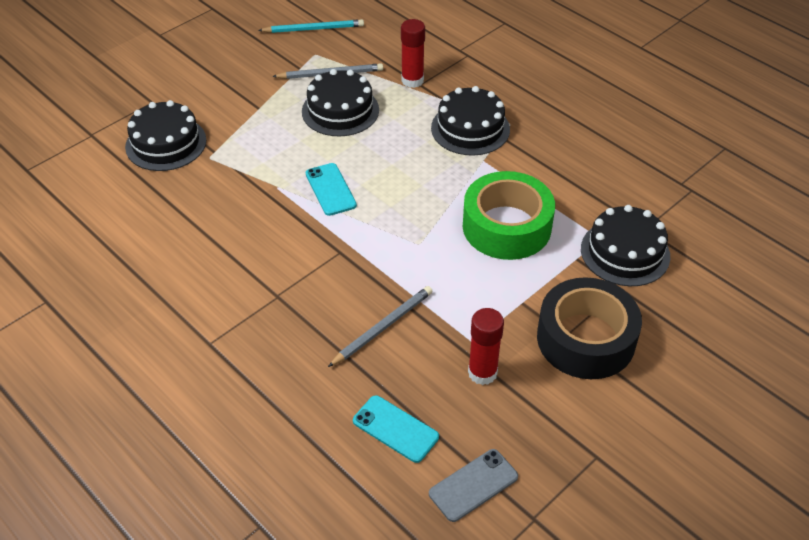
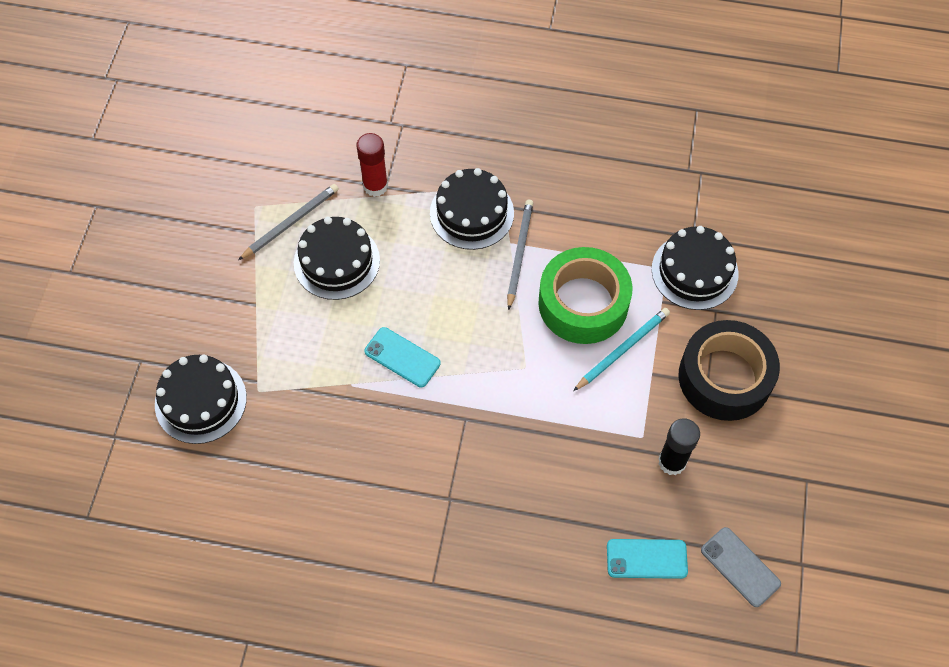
camera: 35 degrees left, 15 degrees up
(313, 29) = (226, 175): turquoise pencil -> turquoise pencil (622, 350)
(382, 327) = (562, 471): grey pencil -> grey pencil (519, 254)
(473, 485) = (740, 567): grey phone -> grey phone turned 60 degrees counterclockwise
(482, 373) = (672, 462): red glue stick -> black glue stick

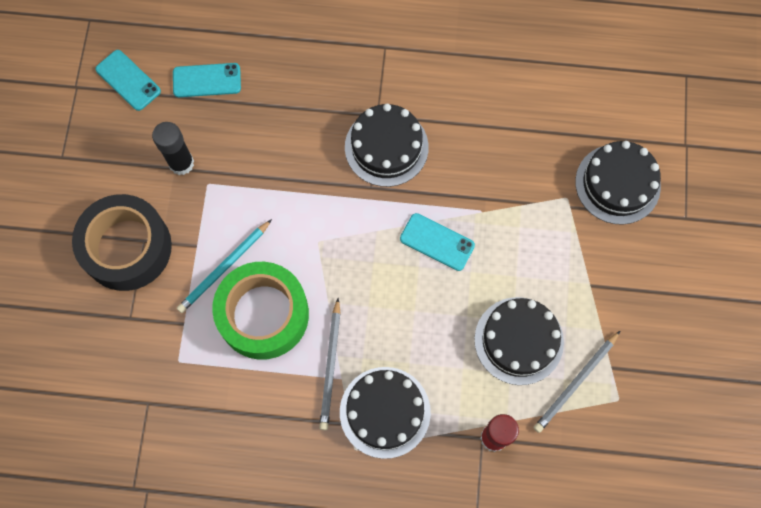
camera: 175 degrees right, 10 degrees up
(694, 271) = (148, 361): black cake -> black cake (386, 147)
(740, 567) = (128, 80): grey phone -> turquoise phone

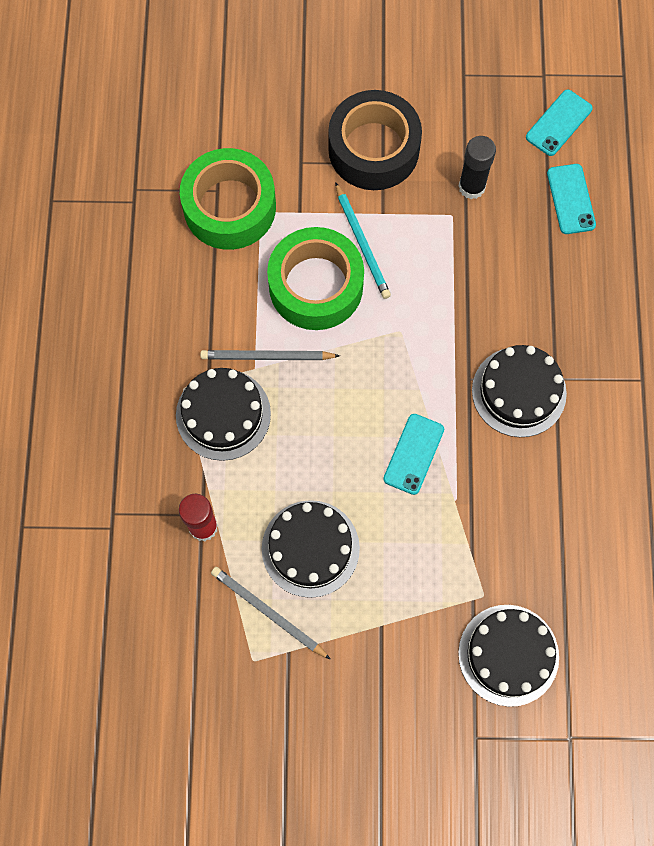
camera: 85 degrees right, 0 degrees up
(168, 392) = (229, 207): none -> green tape
(224, 267) = (362, 243): turquoise pencil -> turquoise pencil turned 150 degrees counterclockwise

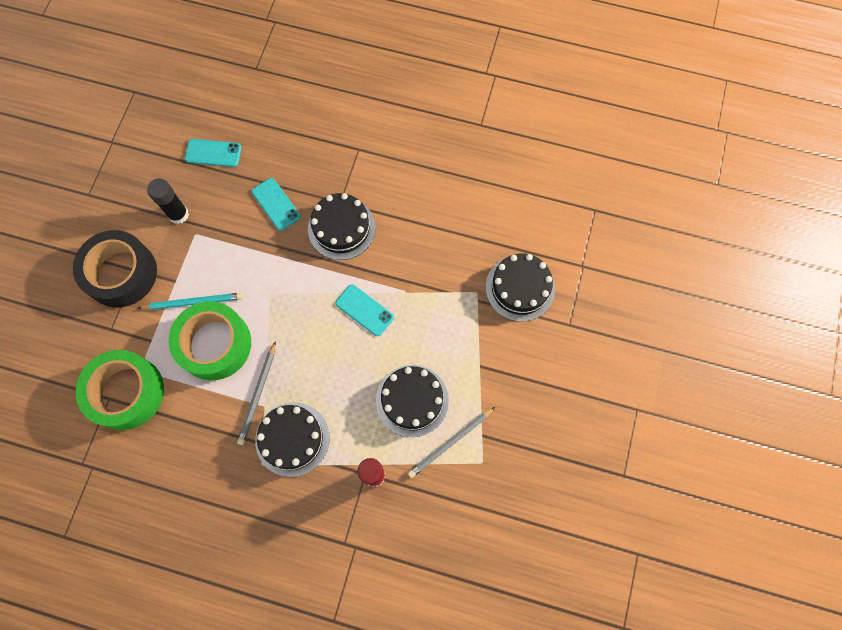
camera: 75 degrees left, 0 degrees up
(559, 123) = (153, 143): turquoise phone -> turquoise phone (276, 204)

